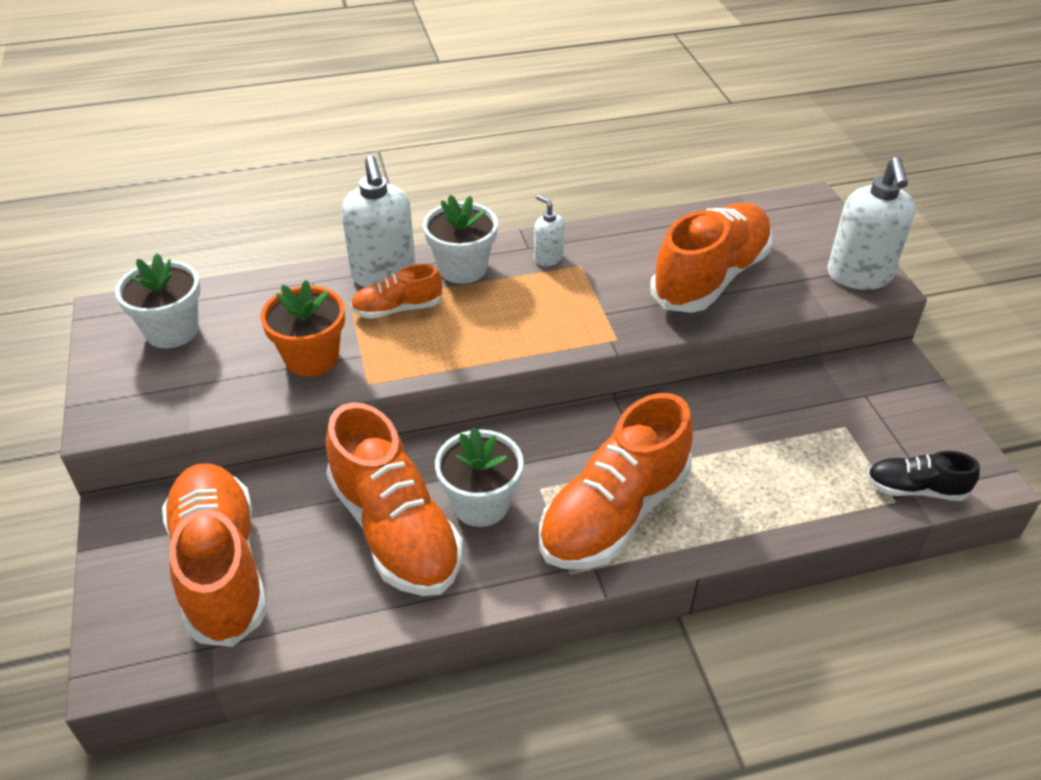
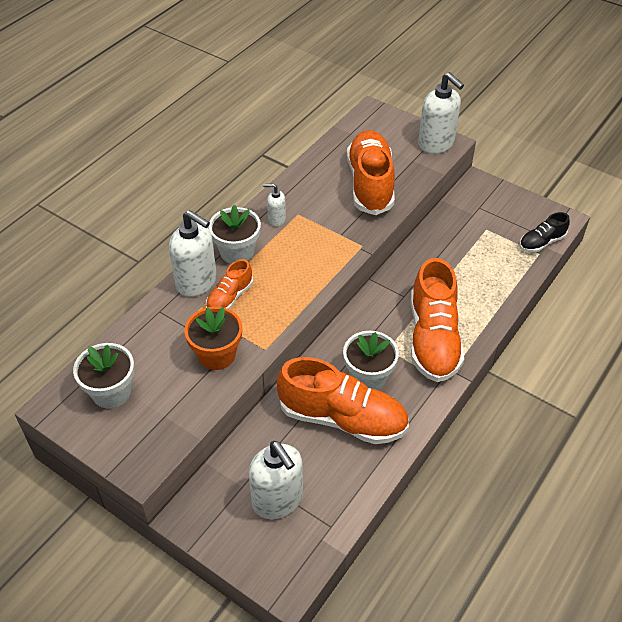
camera: 40 degrees left, 5 degrees up
(221, 567) = (278, 500): orange shoe -> white soap dispenser

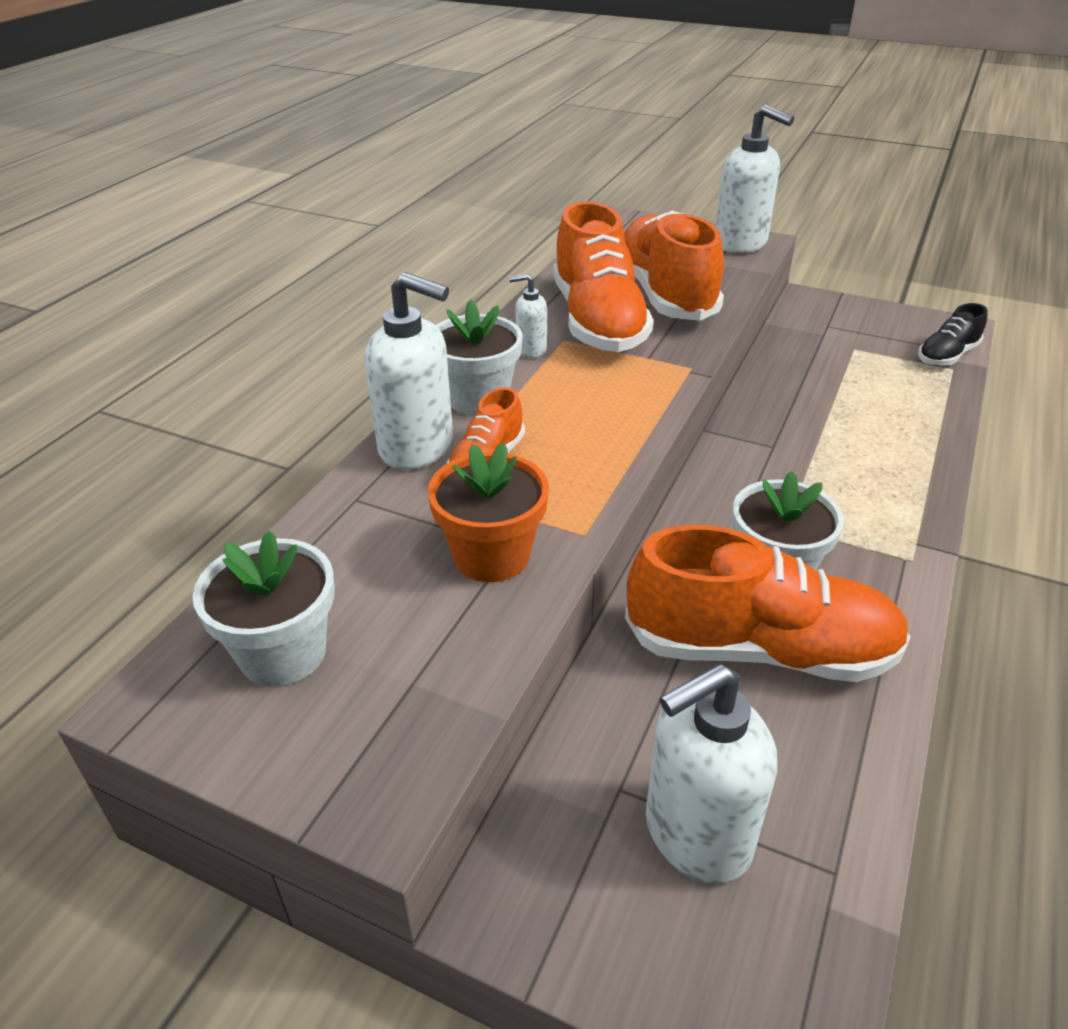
camera: 10 degrees left, 10 degrees down
(278, 500) = (696, 834): white soap dispenser -> white soap dispenser turned 105 degrees clockwise
(433, 339) = (856, 500): orange shoe -> orange shoe (598, 321)

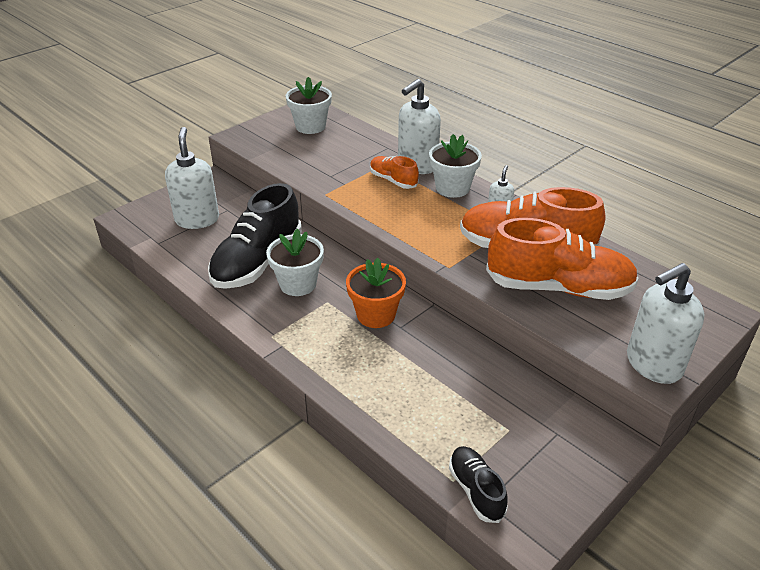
camera: 110 degrees right, 0 degrees up
(491, 556) = (328, 170): orange flower pot -> orange flower pot (376, 315)
(759, 650) = (257, 262): orange shoe -> black shoe

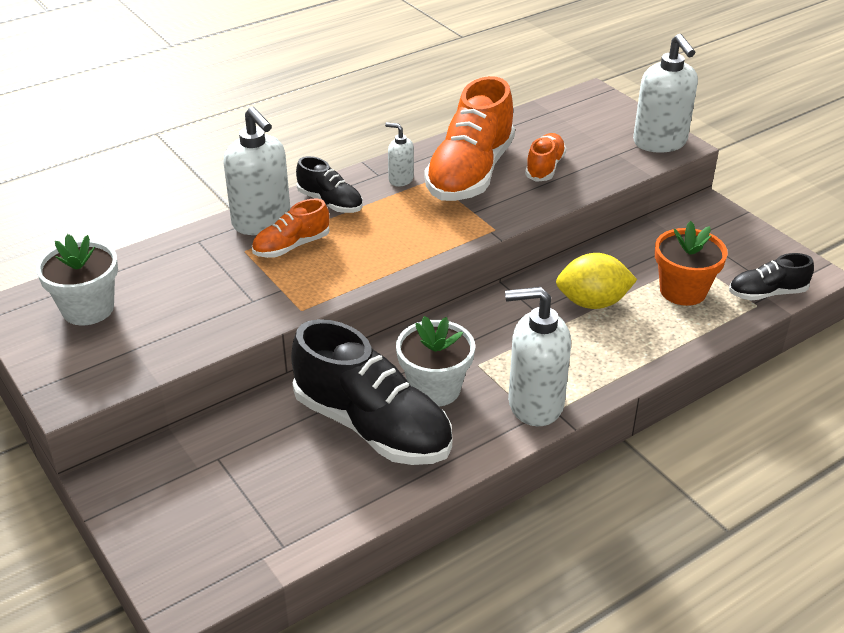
camera: 80 degrees left, 0 degrees up
(197, 219) = (232, 496): white soap dispenser -> white soap dispenser (534, 404)
(376, 315) = (510, 326): orange flower pot -> orange flower pot (683, 291)
(420, 360) = (592, 302): none -> yellow lemon
(452, 188) = (330, 202): white flower pot -> black shoe
(558, 288) = (545, 167): orange shoe -> orange shoe, size x0.50

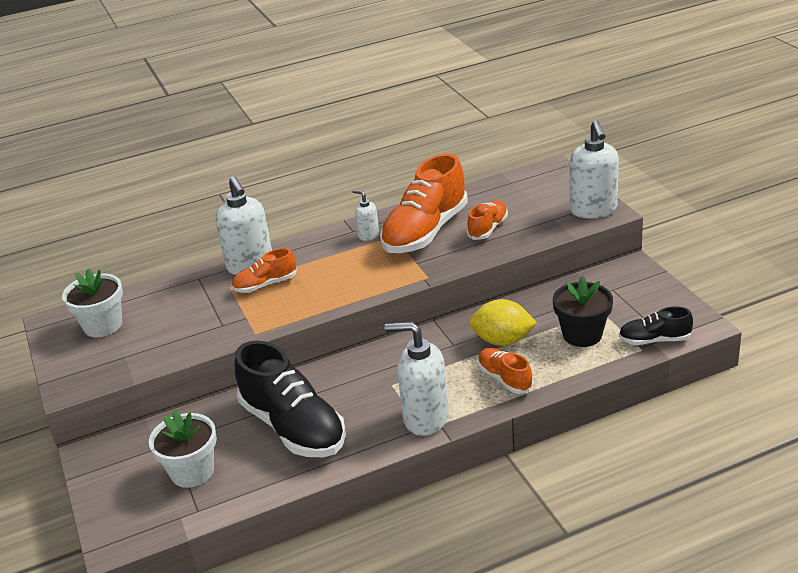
camera: 15 degrees right, 5 degrees down
(330, 202) = (307, 252): black shoe -> none
(435, 388) = (351, 401): white flower pot -> white flower pot (192, 471)
(612, 349) = (504, 379): none -> orange shoe
(683, 291) = (582, 334): orange flower pot -> black flower pot

